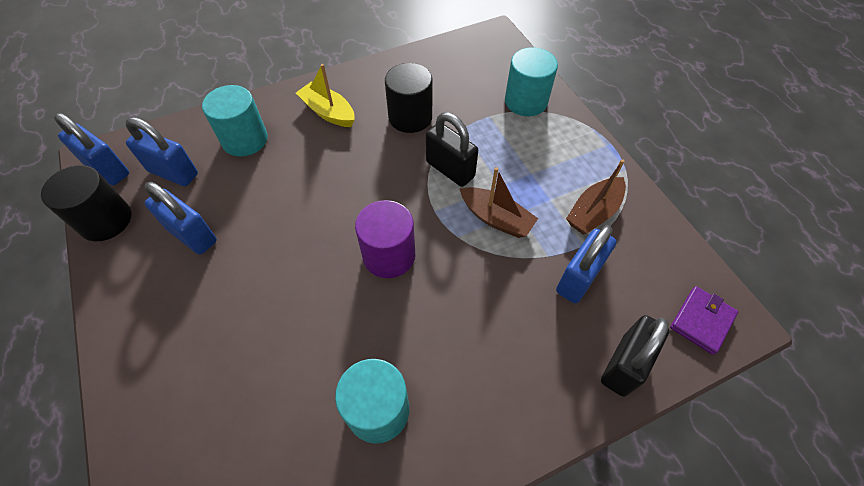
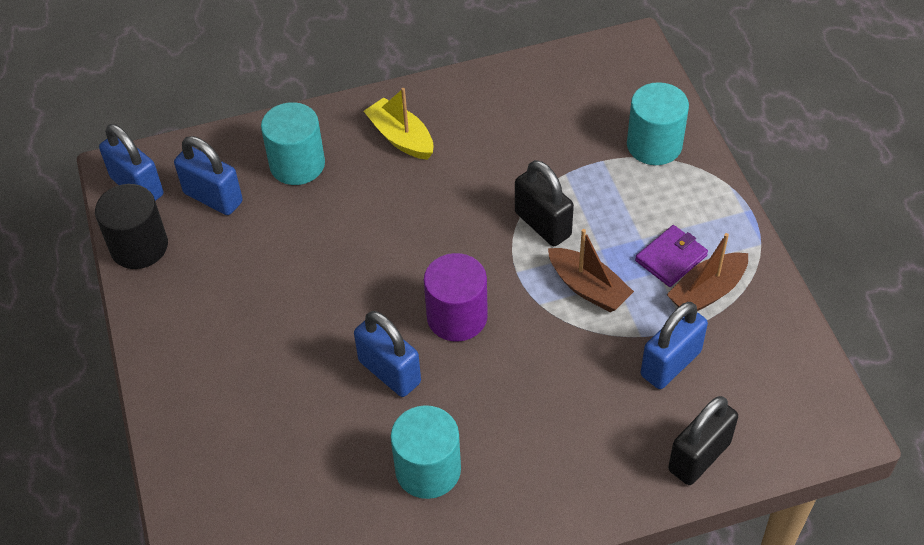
camera: 10 degrees right, 5 degrees down
(192, 235) = (236, 272): blue padlock -> blue padlock (389, 372)
(410, 117) = (502, 153): black cylinder -> none
(702, 321) = (800, 423): purple wallet -> purple wallet (671, 258)

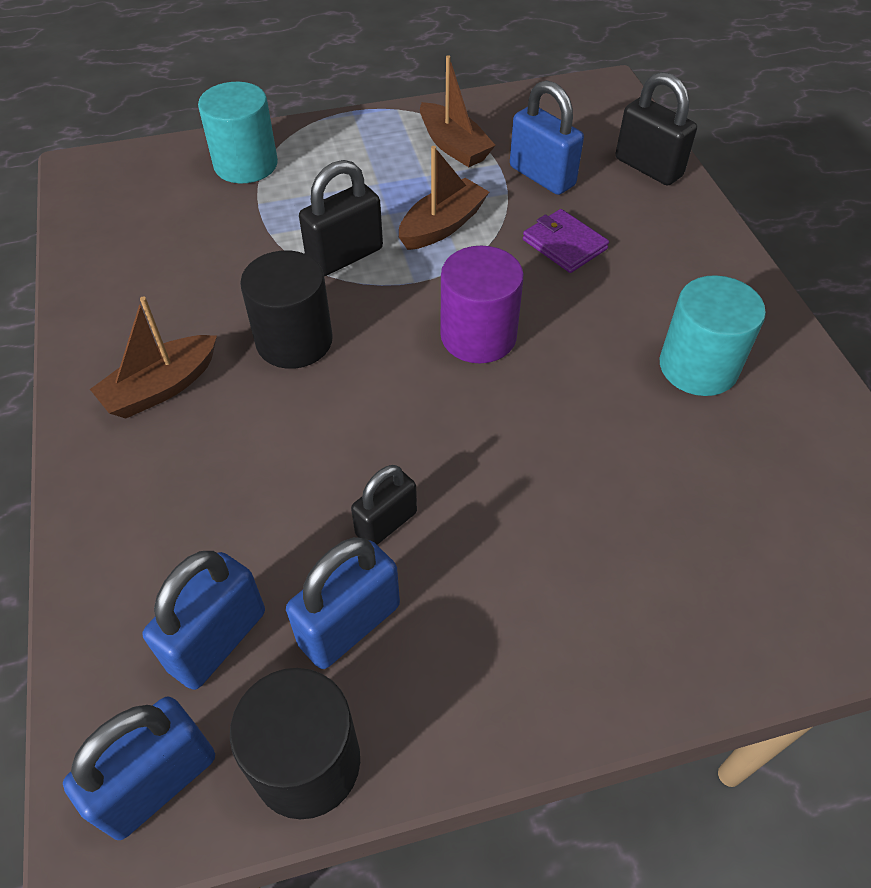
camera: 90 degrees left, 0 degrees up
(287, 270) = (386, 523): none -> black padlock
(297, 164) = (176, 516): turquoise cylinder -> none
(389, 372) = (563, 402): blue padlock -> blue padlock (349, 624)
(401, 138) = (161, 387): yellow boat -> brown boat
(447, 203) = (294, 341): none -> black cylinder
(671, 258) = (408, 165): purple wallet -> purple wallet (564, 244)

